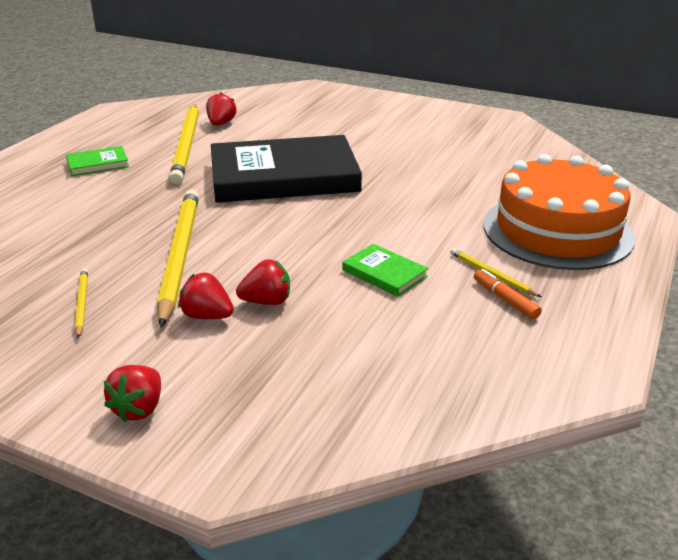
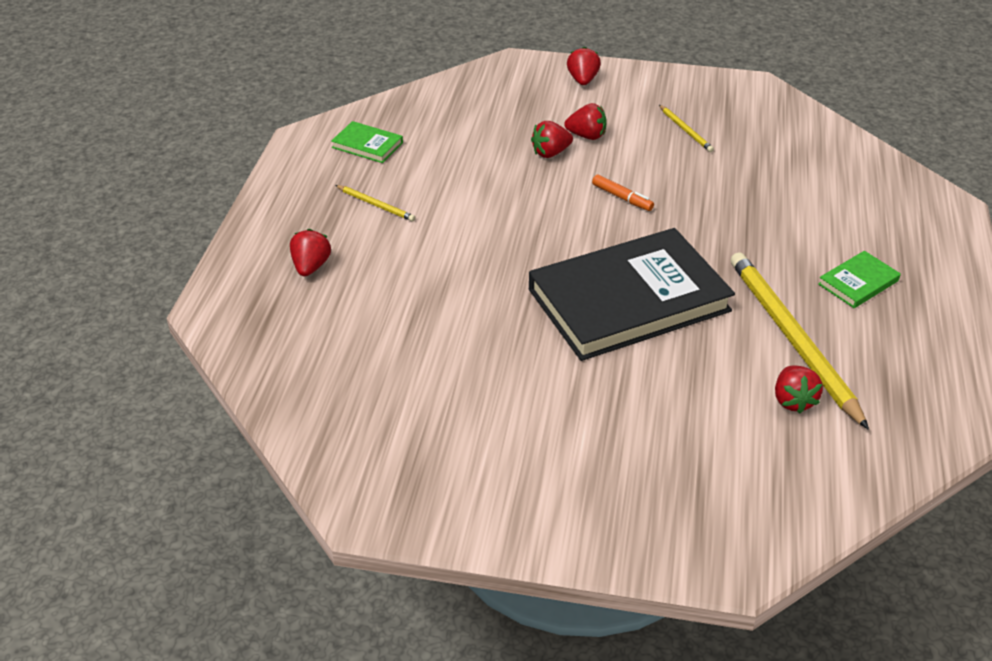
camera: 165 degrees right, 10 degrees up
(179, 256) = (651, 180): yellow pencil -> none
(384, 273) = (468, 191): green book -> green book (367, 145)
(505, 299) = (364, 183): orange marker -> orange marker (622, 197)
(557, 230) = (311, 266): orange cake -> red strawberry

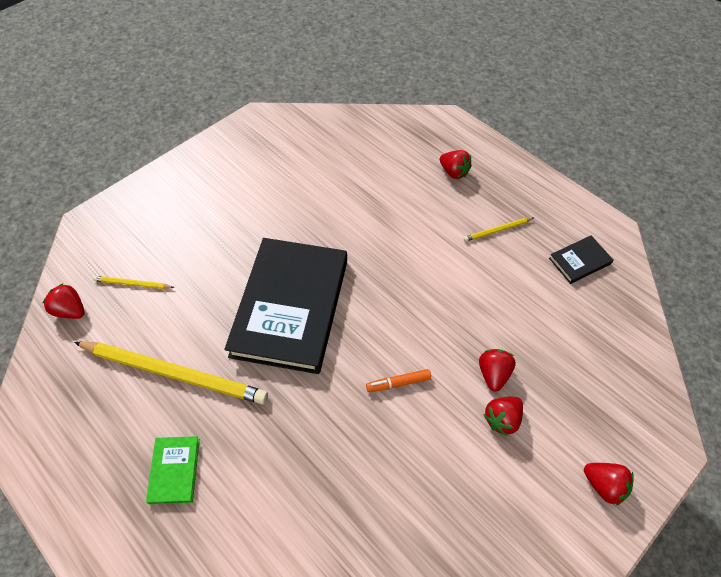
camera: 125 degrees right, 15 degrees up
(367, 145) = (579, 261): green book -> black book
(685, 130) = (459, 513): yellow pencil -> yellow pencil (133, 284)
(793, 400) = (135, 329): red strawberry -> red strawberry (71, 310)

